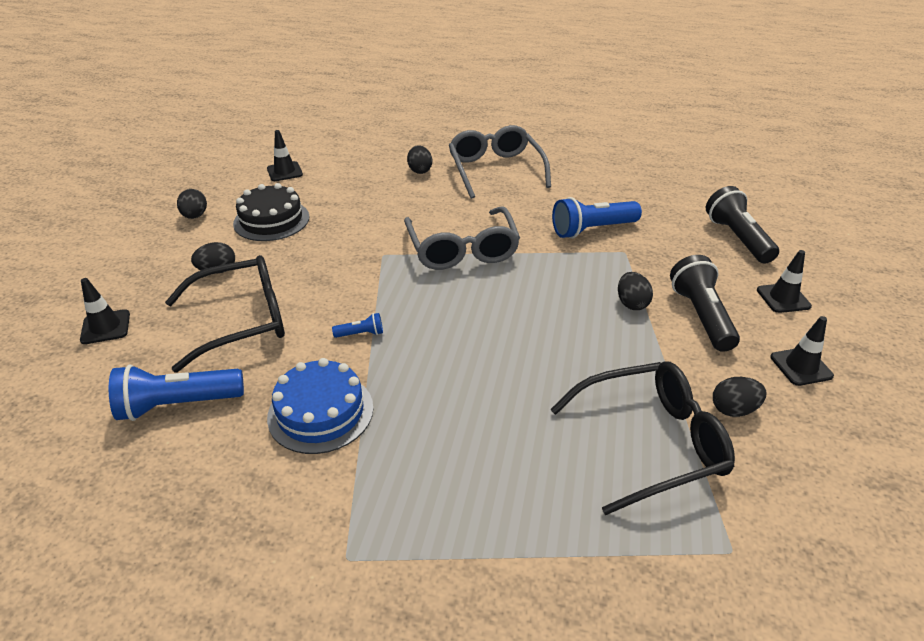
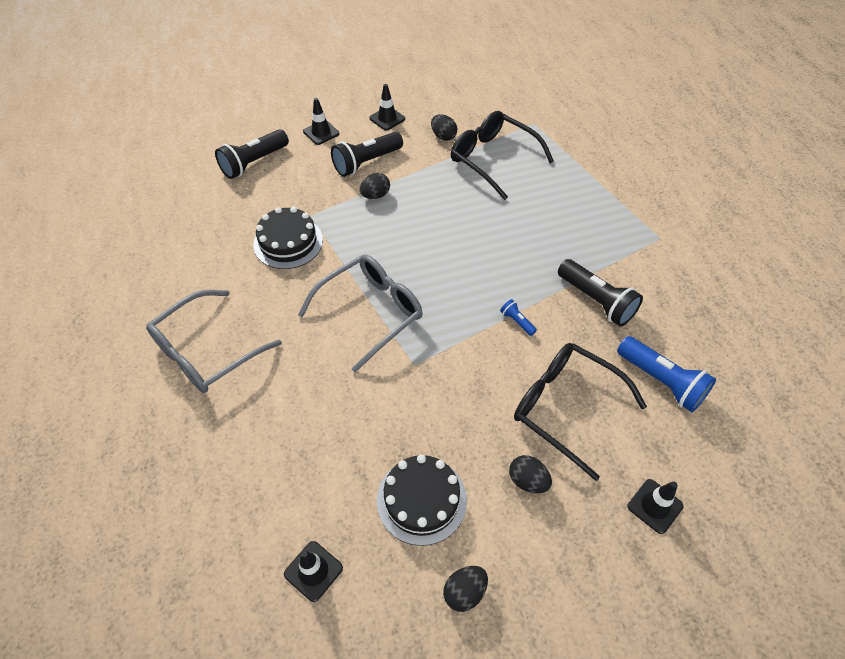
camera: 120 degrees left, 15 degrees up
(320, 412) = (596, 301): blue cake -> black flashlight
(420, 170) = (239, 420): black egg -> none
(592, 230) = (288, 242): blue flashlight -> black cake

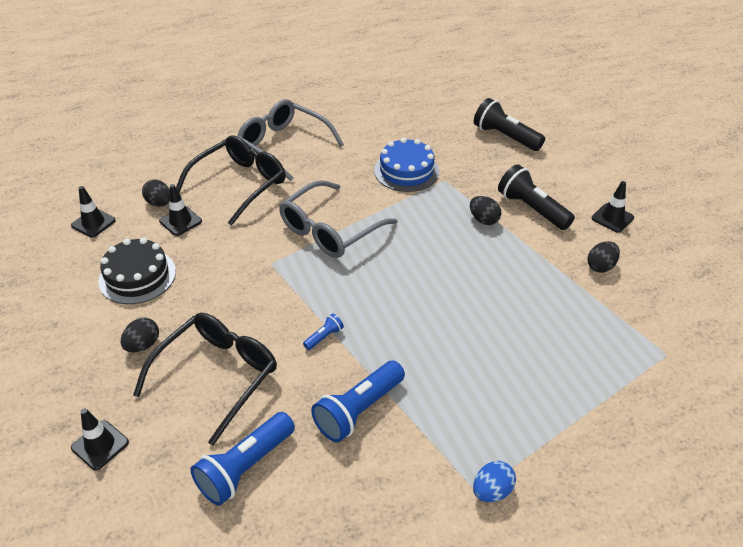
camera: 85 degrees right, 10 degrees down
(288, 242) = (406, 171): black cake -> blue cake
(321, 132) = (567, 172): black traffic cone -> black traffic cone (180, 221)
(371, 312) = (329, 230): grey glasses -> grey glasses turned 90 degrees clockwise
(464, 592) = (56, 305): black egg -> black egg (159, 203)
(492, 159) = (576, 312): black glasses -> black glasses (240, 184)
(596, 301) = (358, 410): black flashlight -> blue flashlight
(658, 230) = (492, 491): none -> blue egg

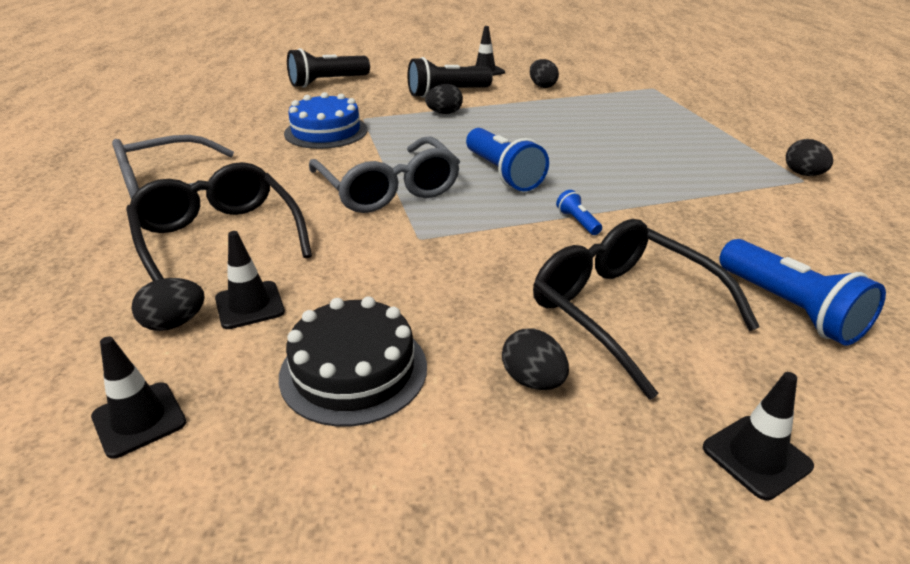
camera: 70 degrees left, 10 degrees down
(358, 410) = (699, 219): blue flashlight -> blue flashlight (503, 174)
(492, 491) = (803, 174): blue egg -> black egg

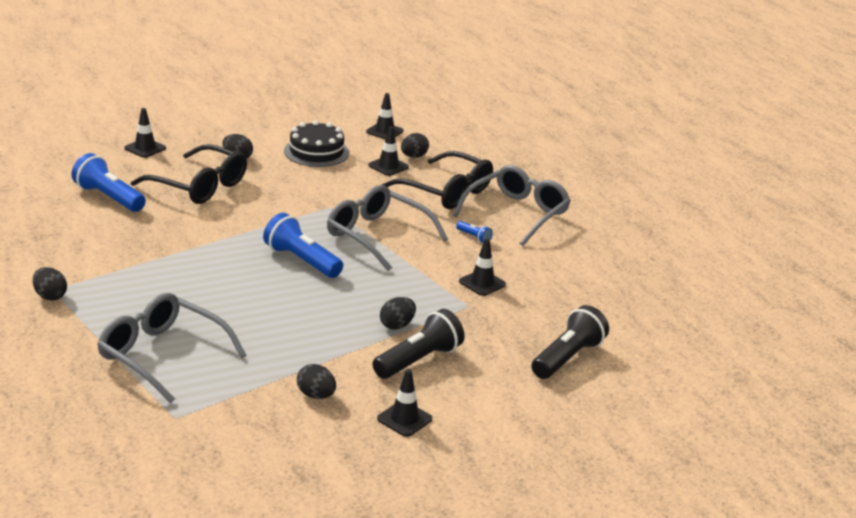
camera: 155 degrees right, 5 degrees down
(326, 131) = (482, 283): blue cake -> black traffic cone
(578, 222) = (233, 230): blue flashlight -> blue flashlight (474, 237)
(668, 118) = (161, 355): none -> grey glasses

